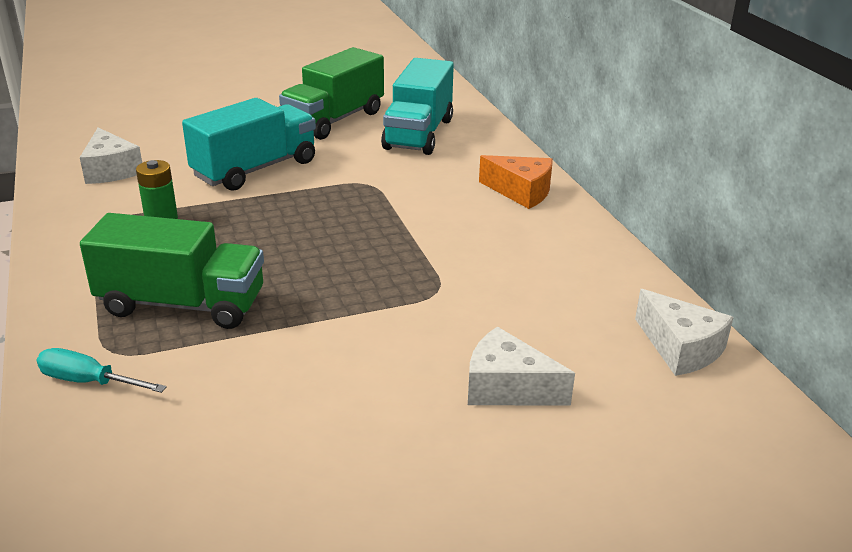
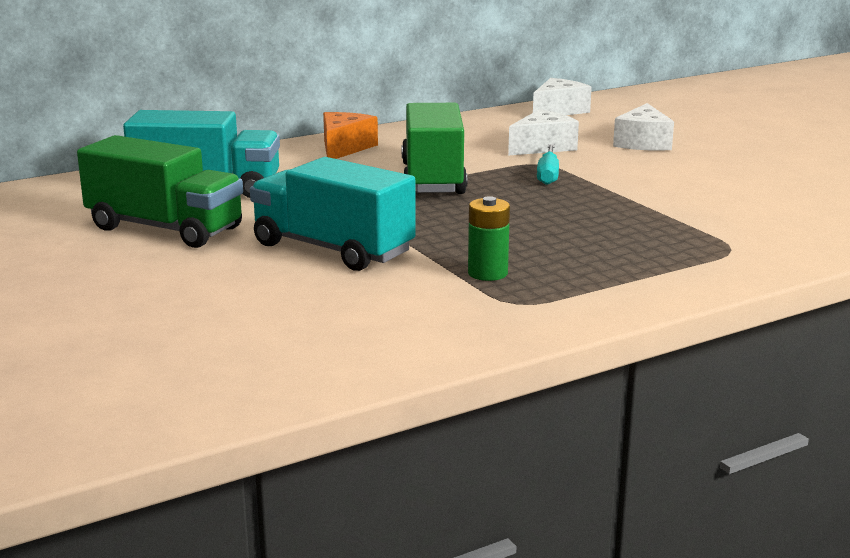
camera: 100 degrees left, 10 degrees down
(89, 381) = (776, 249): turquoise screwdriver -> turquoise screwdriver (548, 175)
(111, 170) = (367, 327): white cheese -> white cheese (542, 147)
(182, 304) = (638, 237): green truck -> green truck (433, 179)

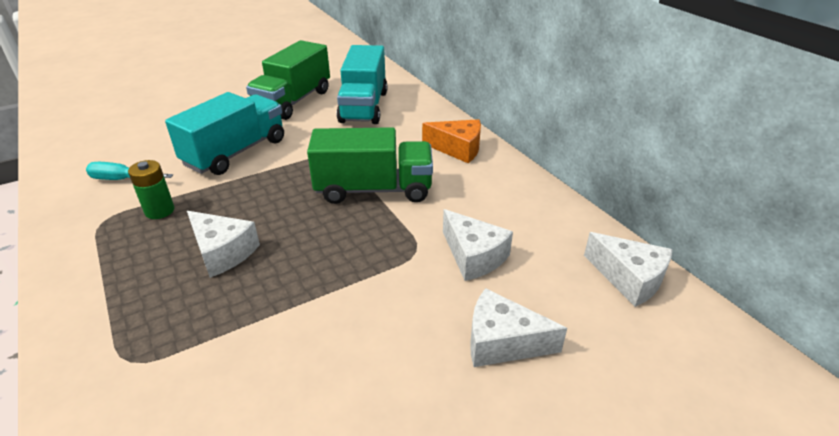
camera: 90 degrees right, 15 degrees up
(548, 175) = (378, 254): turquoise screwdriver -> turquoise screwdriver (123, 179)
(563, 232) = (222, 252): none -> white cheese

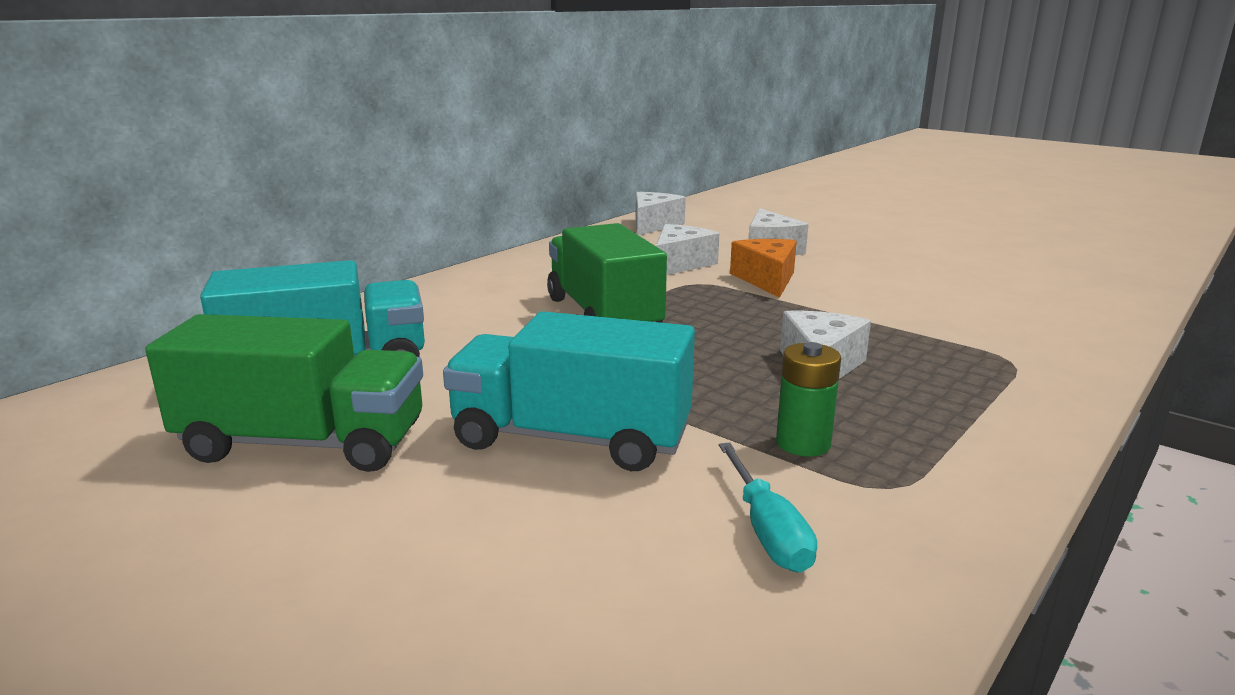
camera: 110 degrees left, 15 degrees down
(458, 149) = (466, 289): orange cheese -> orange cheese (766, 279)

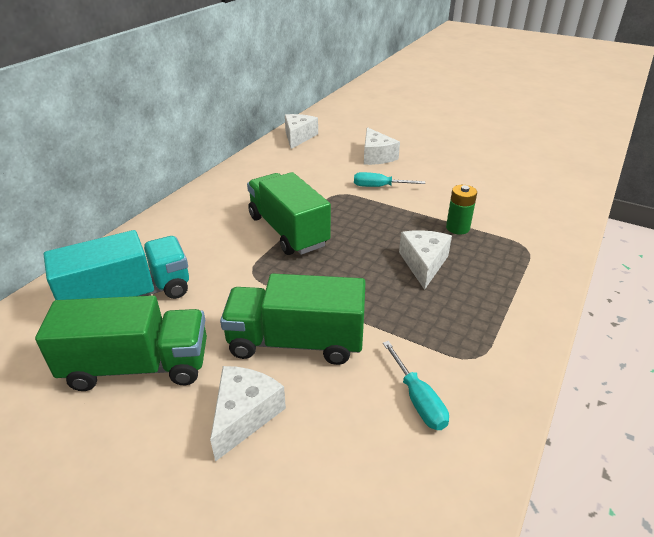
camera: 10 degrees left, 15 degrees up
(571, 438) = (296, 342): turquoise truck -> green truck
(680, 264) = (324, 176): white cheese -> white cheese (244, 415)
(766, 279) = (379, 187): orange cheese -> turquoise screwdriver
(803, 443) = (425, 329): green battery -> green battery (457, 228)

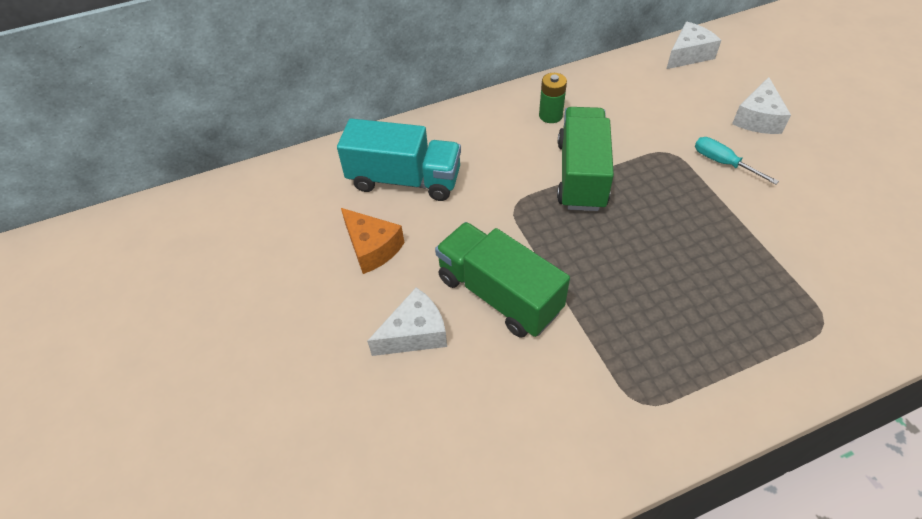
camera: 40 degrees right, 15 degrees up
(138, 366) = (372, 248): green truck -> orange cheese
(418, 399) = (554, 406): turquoise screwdriver -> none
(423, 264) = (684, 280): white cheese -> none
(457, 228) = (764, 258): green battery -> green battery (550, 115)

